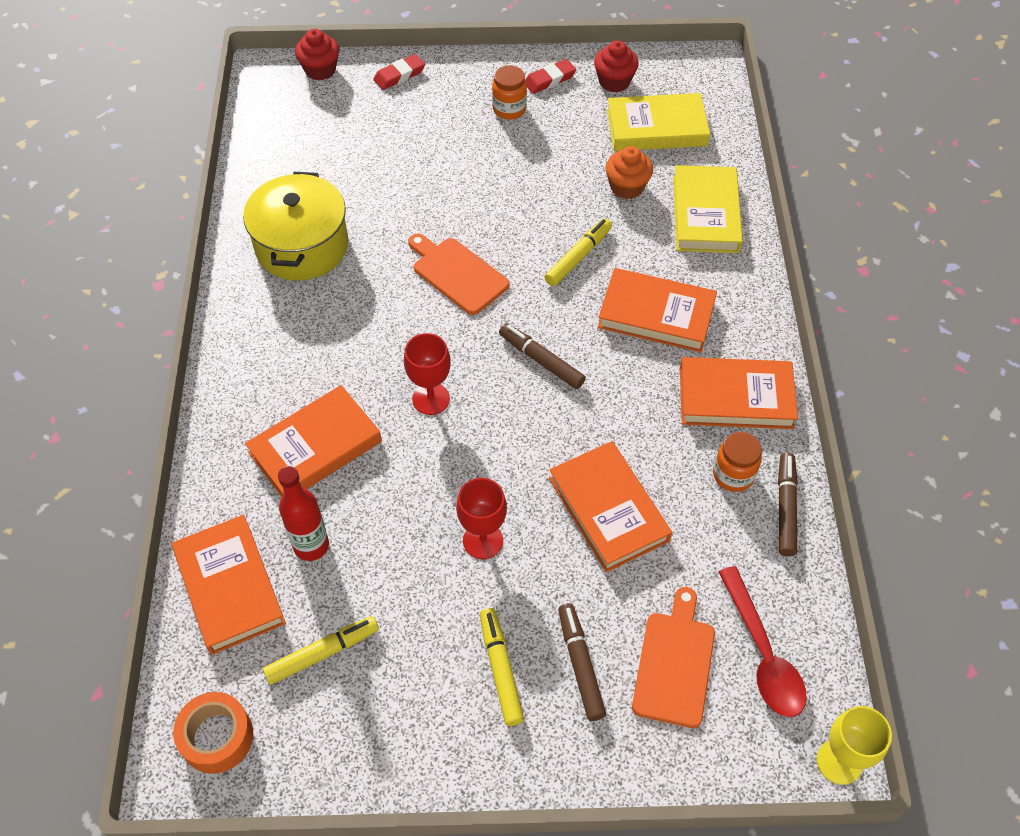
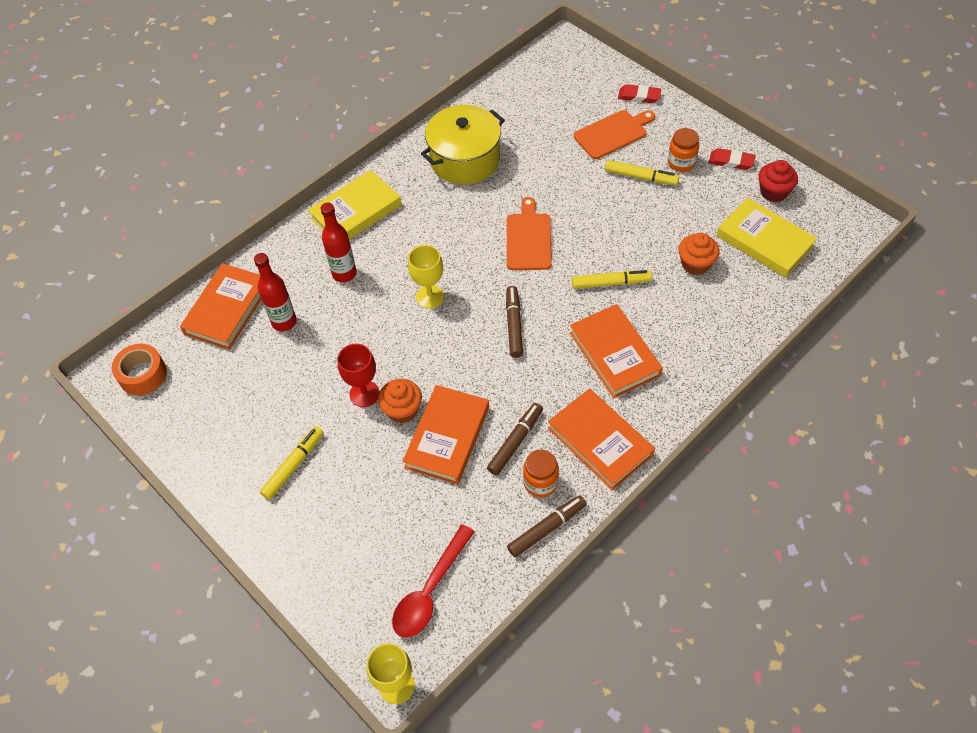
camera: 50 degrees right, 0 degrees up
(315, 447) = (344, 274): orange book -> red bottle
(320, 70) = (596, 62): red cupcake -> none
(322, 653) = (228, 379): yellow marker -> yellow marker (641, 177)
(431, 399) = (430, 297): red goblet -> yellow goblet
(538, 523) = (402, 410): none -> orange cupcake
(580, 664) = (333, 501): brown marker -> brown marker (515, 442)
(675, 663) = (379, 548): orange cutting board -> orange cutting board (613, 133)
(705, 214) = (726, 319): yellow book -> yellow book (356, 212)

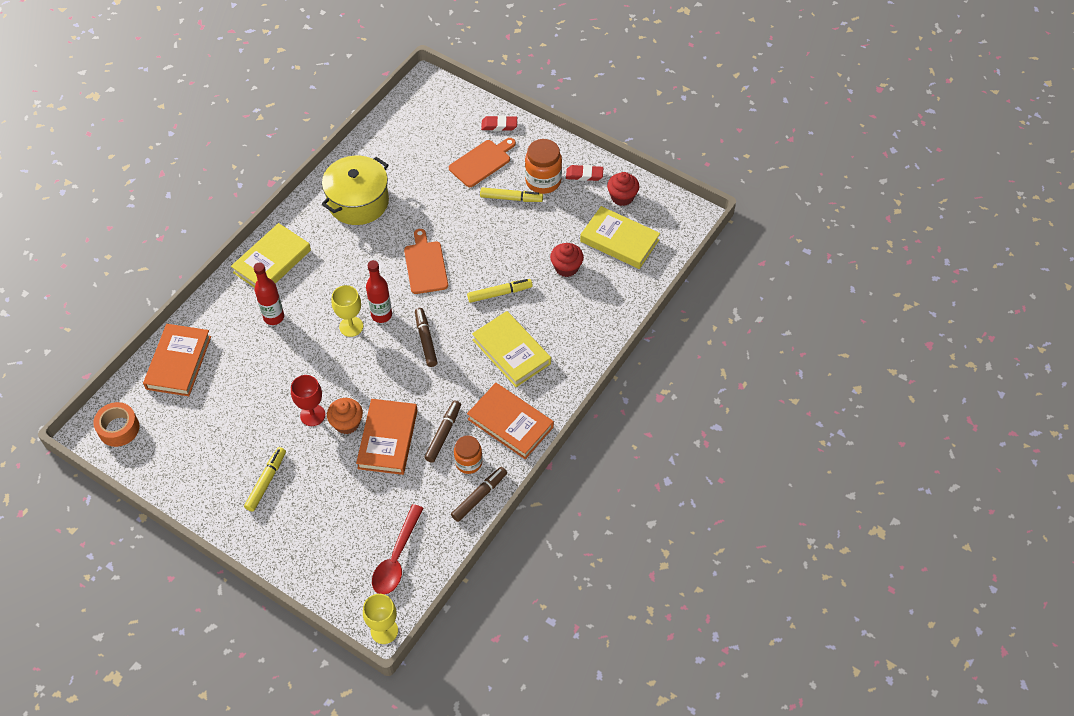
camera: 15 degrees left, 0 degrees up
(284, 322) = (231, 366): red bottle -> red bottle (381, 315)
(614, 354) = (511, 352): orange book -> yellow book
(681, 163) = (543, 181): orange jar -> orange jar, size x1.50
(695, 264) = (566, 267): orange cupcake -> red cupcake

